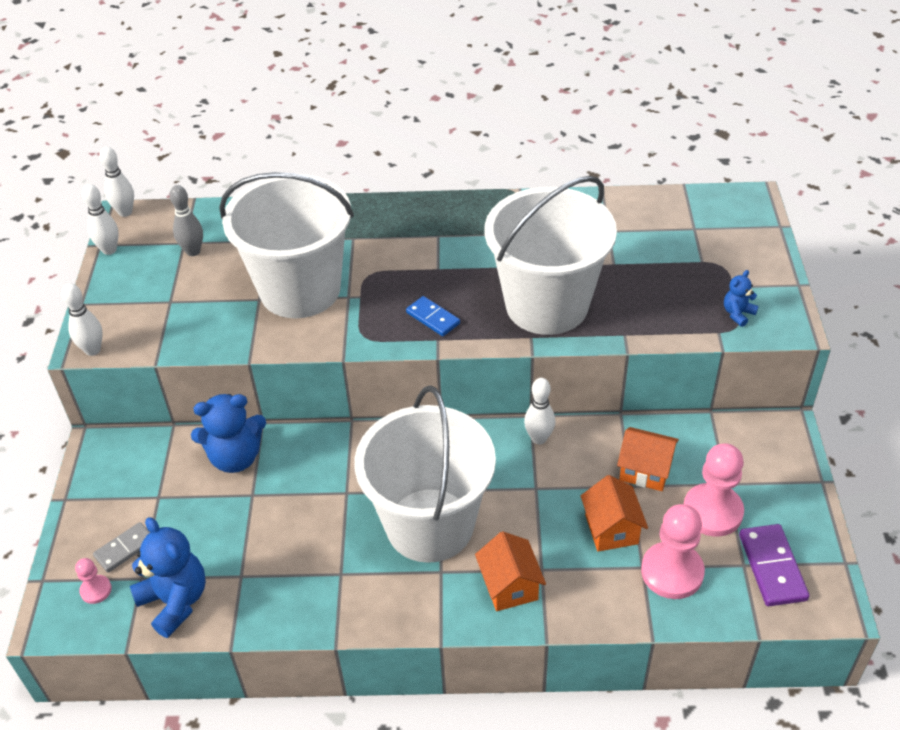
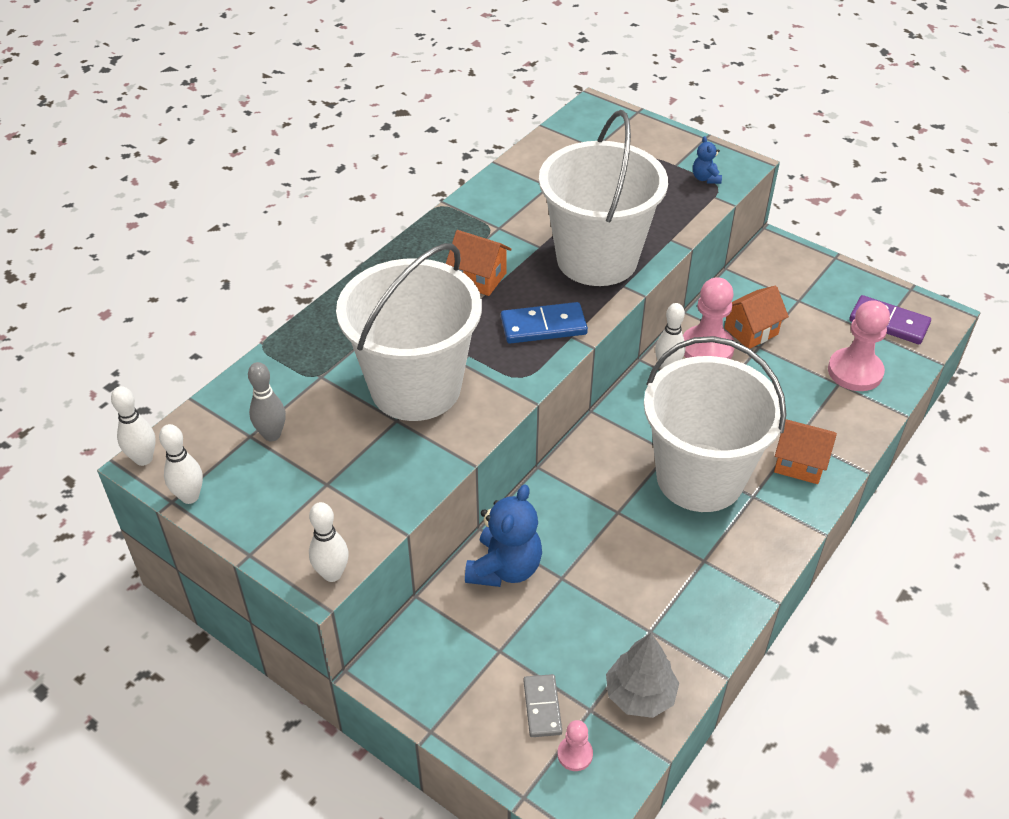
camera: 55 degrees left, 0 degrees up
(175, 601) = (640, 694): blue teddy bear -> grey tree
(433, 318) = (543, 326): blue domino -> blue domino, size x1.51
(611, 529) = (791, 379): orange house -> orange house (479, 278)
(712, 511) = (818, 321): pink pawn -> pink pawn (707, 348)

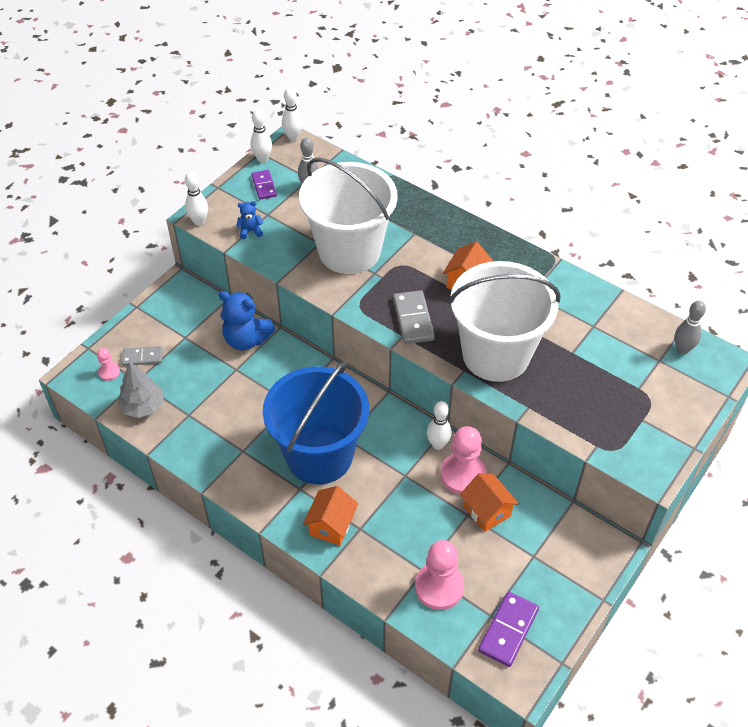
camera: 90 degrees right, 5 degrees up
(258, 491) = (264, 186): none -> purple domino
(543, 326) = (413, 319): blue domino -> grey domino
(579, 131) = (682, 349): none -> grey bowling pin
(700, 477) = (319, 455): white bucket -> blue bucket
(705, 178) = (624, 441): blue teddy bear -> blue teddy bear (250, 231)

